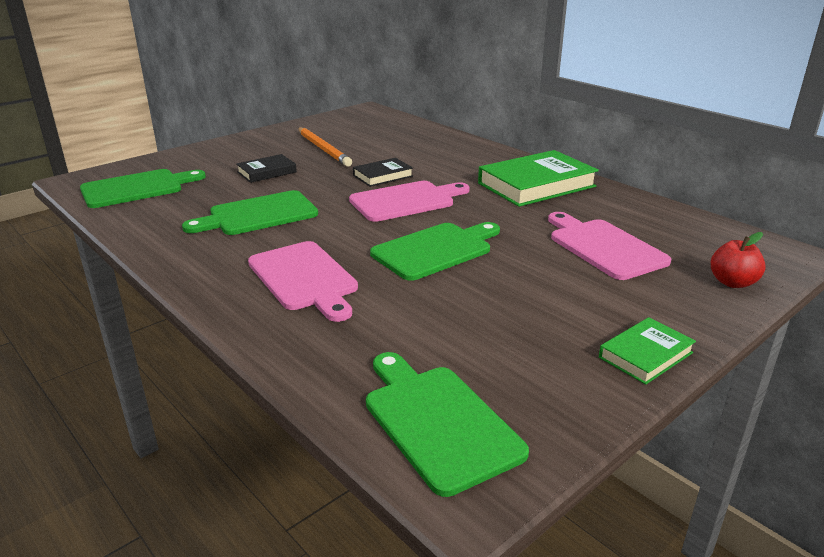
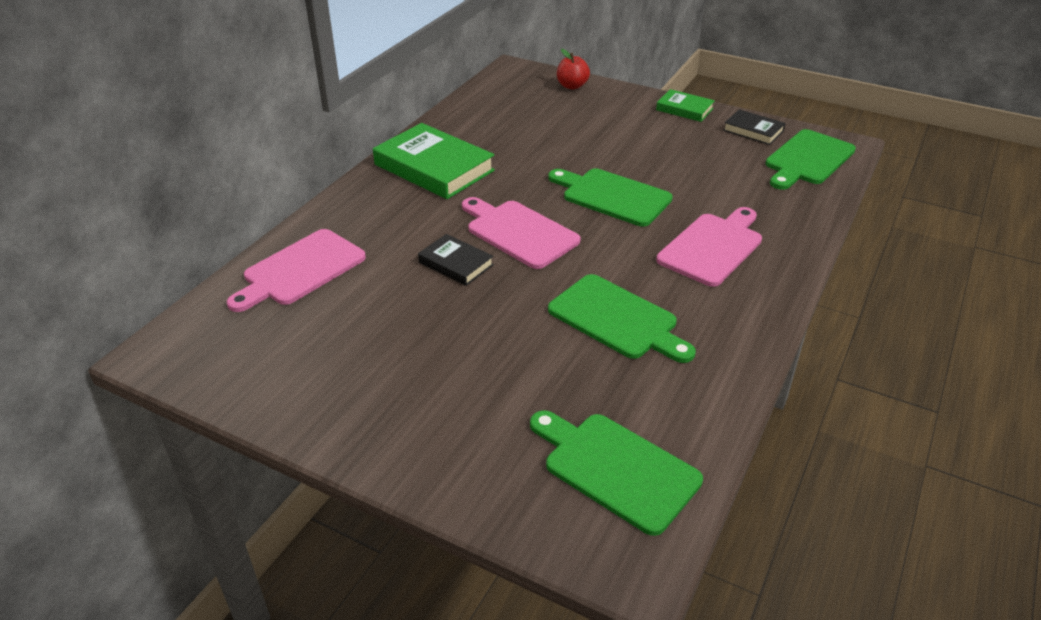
camera: 110 degrees left, 10 degrees up
(267, 172) = (490, 362): black book -> black book (753, 131)
(323, 149) = (377, 340): orange pencil -> none
(603, 247) = (551, 128): pink cutting board -> pink cutting board (300, 270)

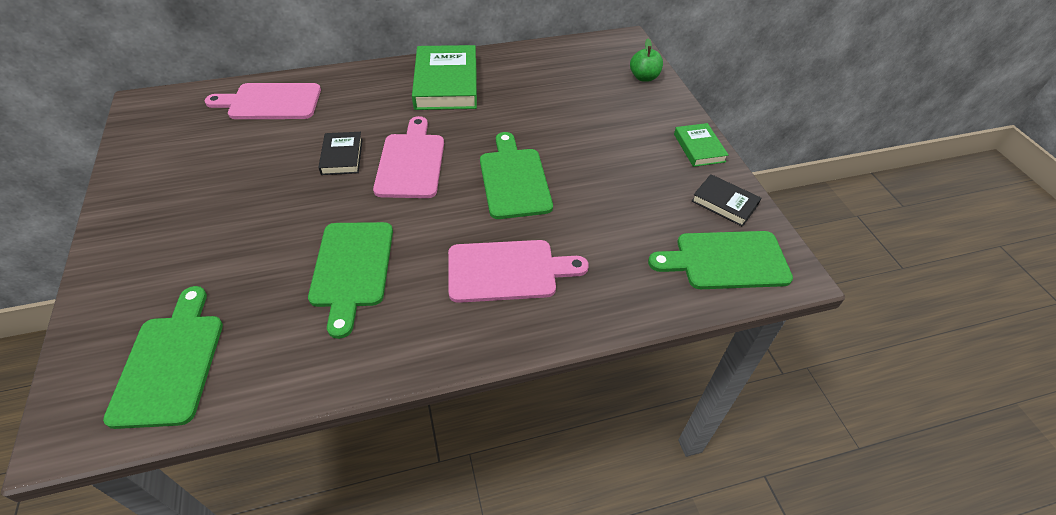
camera: 45 degrees right, 10 degrees up
(572, 86) = (644, 77): red apple -> green apple
(753, 131) = (724, 203): black book -> black book turned 45 degrees counterclockwise

